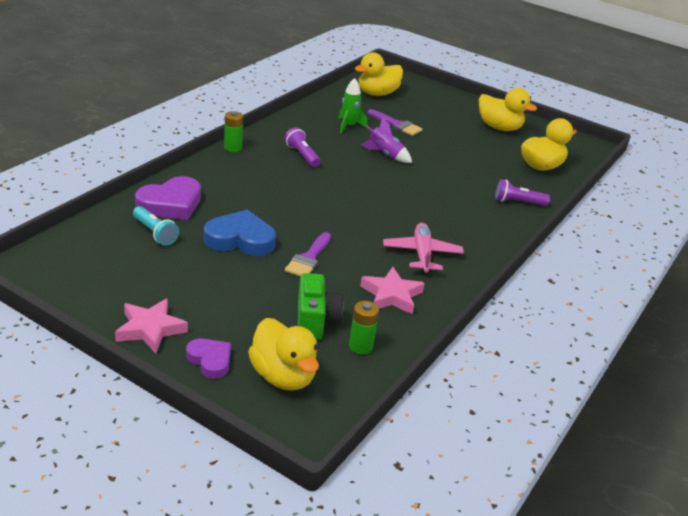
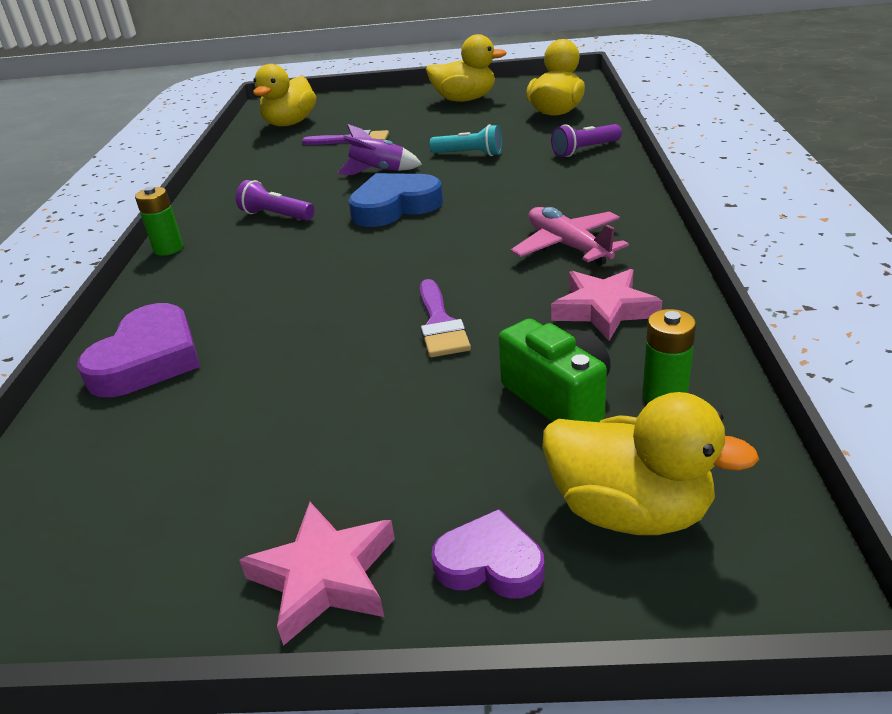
camera: 25 degrees left, 0 degrees up
(155, 233) = (165, 413): turquoise flashlight -> turquoise flashlight (469, 154)
(240, 239) = (313, 351): blue heart -> blue heart (394, 207)
(349, 126) = (297, 164): green rocket -> none

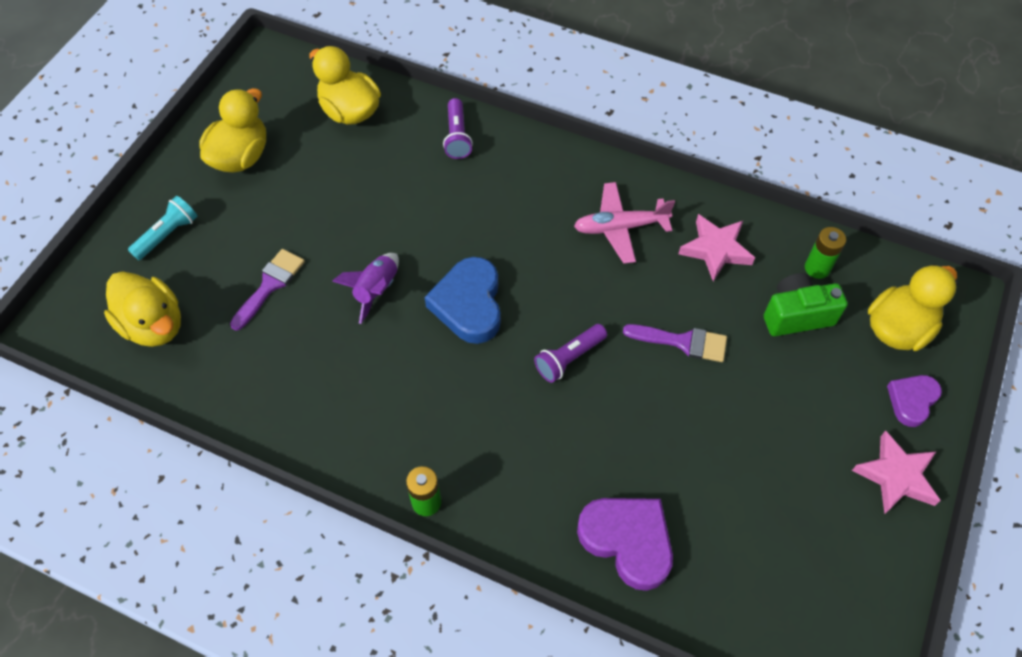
camera: 70 degrees left, 25 degrees up
(276, 216) = (417, 398): purple flashlight -> purple flashlight (569, 358)
(469, 154) = (396, 211): turquoise flashlight -> turquoise flashlight (167, 235)

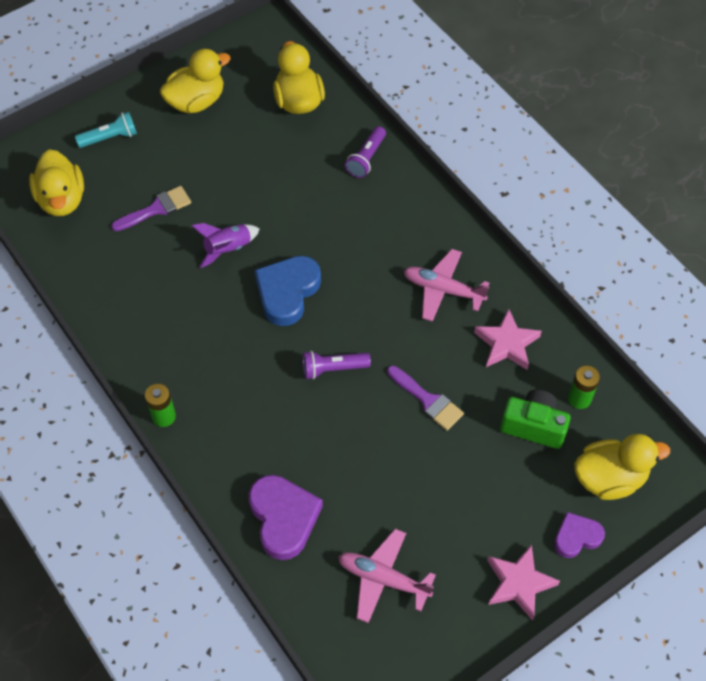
camera: 30 degrees right, 0 degrees up
(770, 547) = (383, 579): none -> pink plane

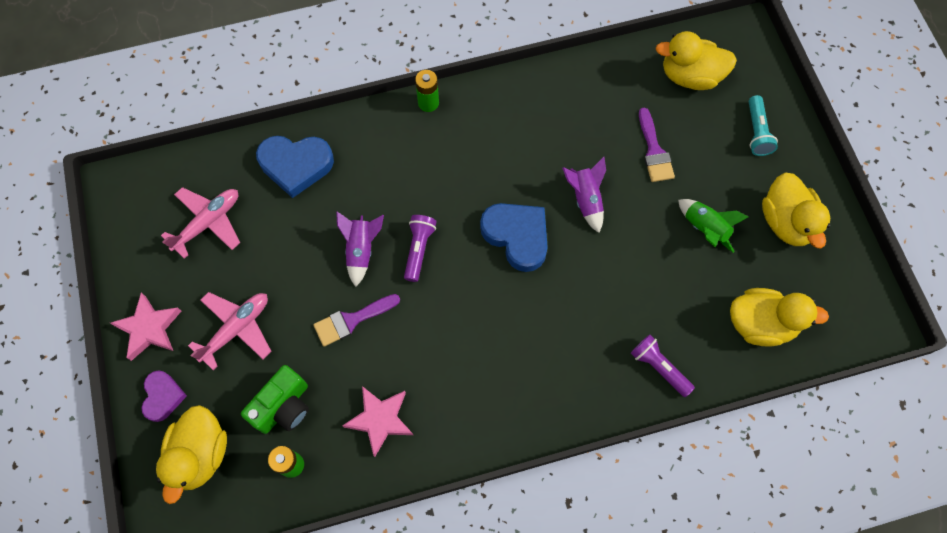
camera: 110 degrees right, 10 degrees up
(224, 155) = (704, 229): none -> green rocket
(283, 518) = (296, 165): purple heart -> blue heart
(354, 419) = (361, 250): none -> purple rocket
(443, 290) = (466, 382): pink plane -> pink plane (236, 329)

